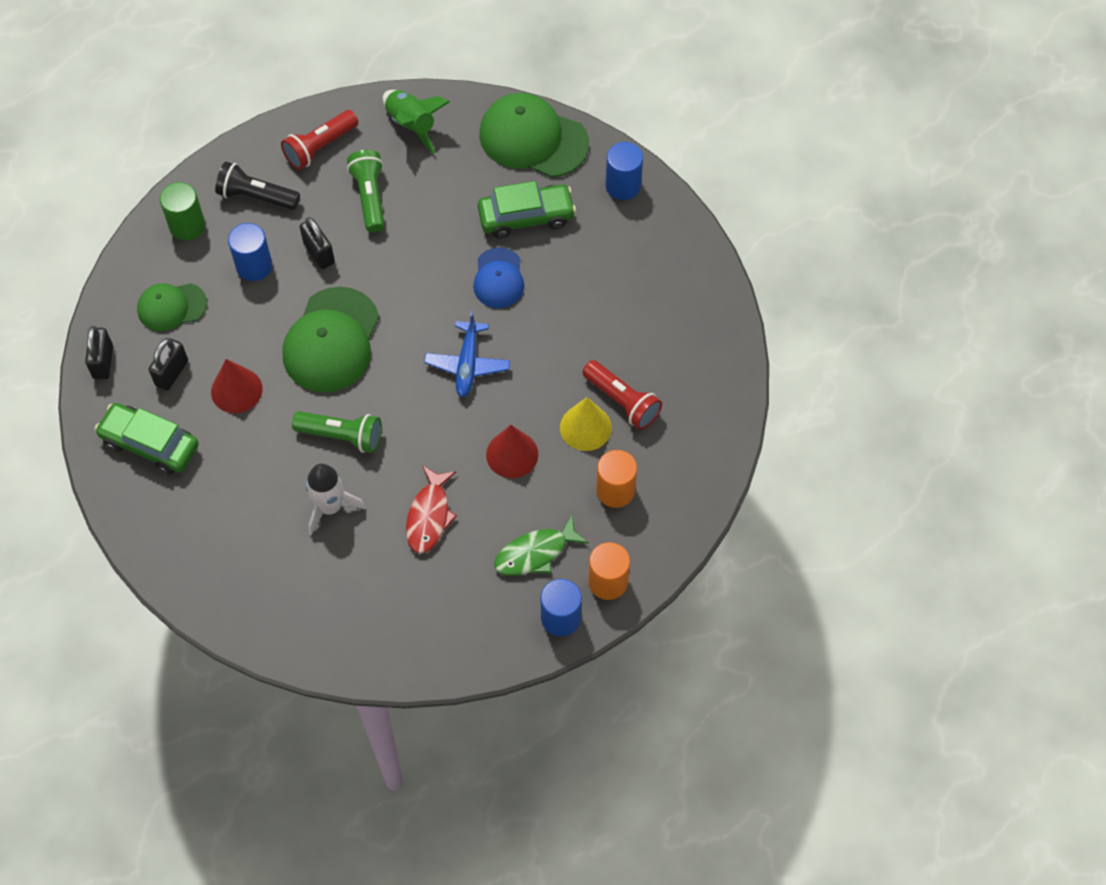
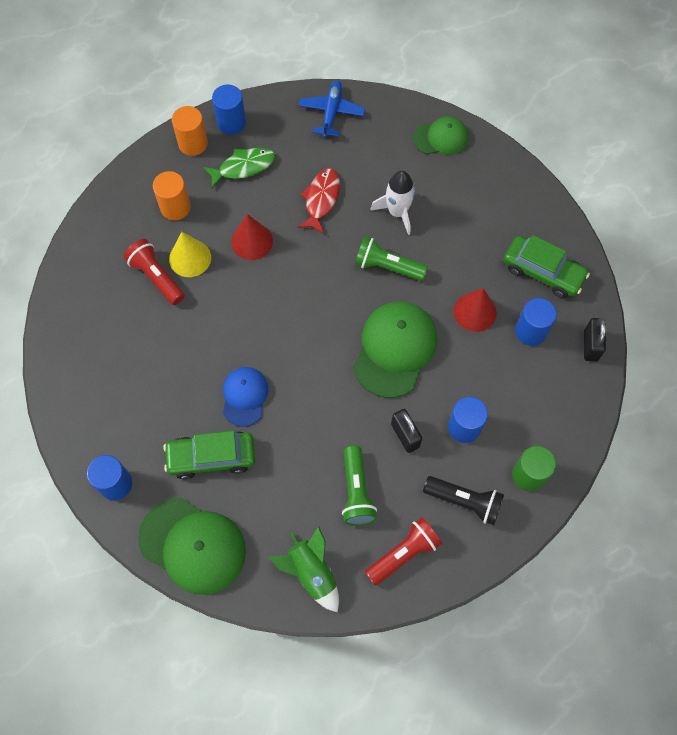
camera: 175 degrees left, 5 degrees up
(171, 307) = (536, 393): green cap -> green cap (440, 138)
(172, 373) = (530, 331): black padlock -> blue cylinder
(467, 364) = (280, 318): blue plane -> blue plane (331, 112)

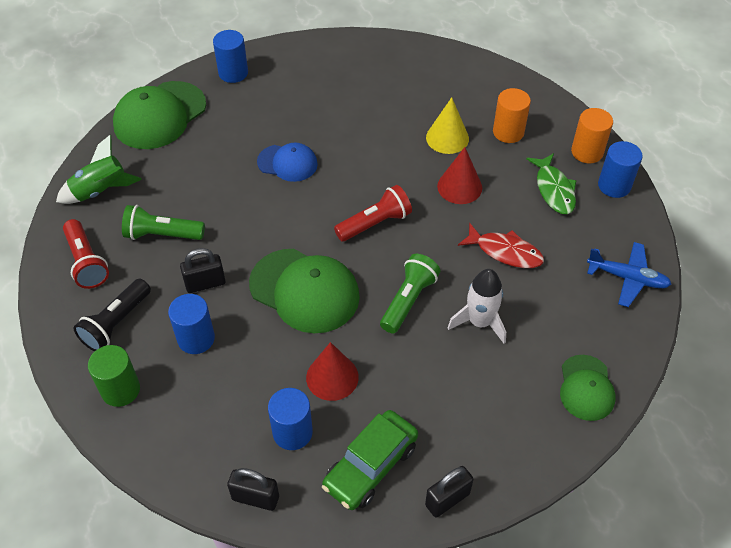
camera: 100 degrees right, 15 degrees down
(156, 277) = (430, 112): red flashlight -> red flashlight (375, 223)
(211, 457) = (235, 134): green car -> none
(554, 219) = (447, 499): none -> black padlock

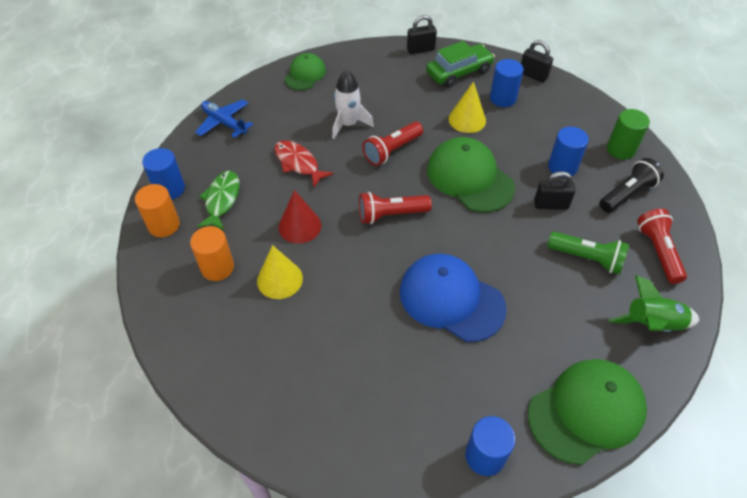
camera: 160 degrees left, 0 degrees up
(287, 163) = (451, 299): blue cap -> blue cap, size x1.70
(332, 377) = (467, 119): red cone -> yellow cone
(408, 300) = (392, 150): green flashlight -> red flashlight

